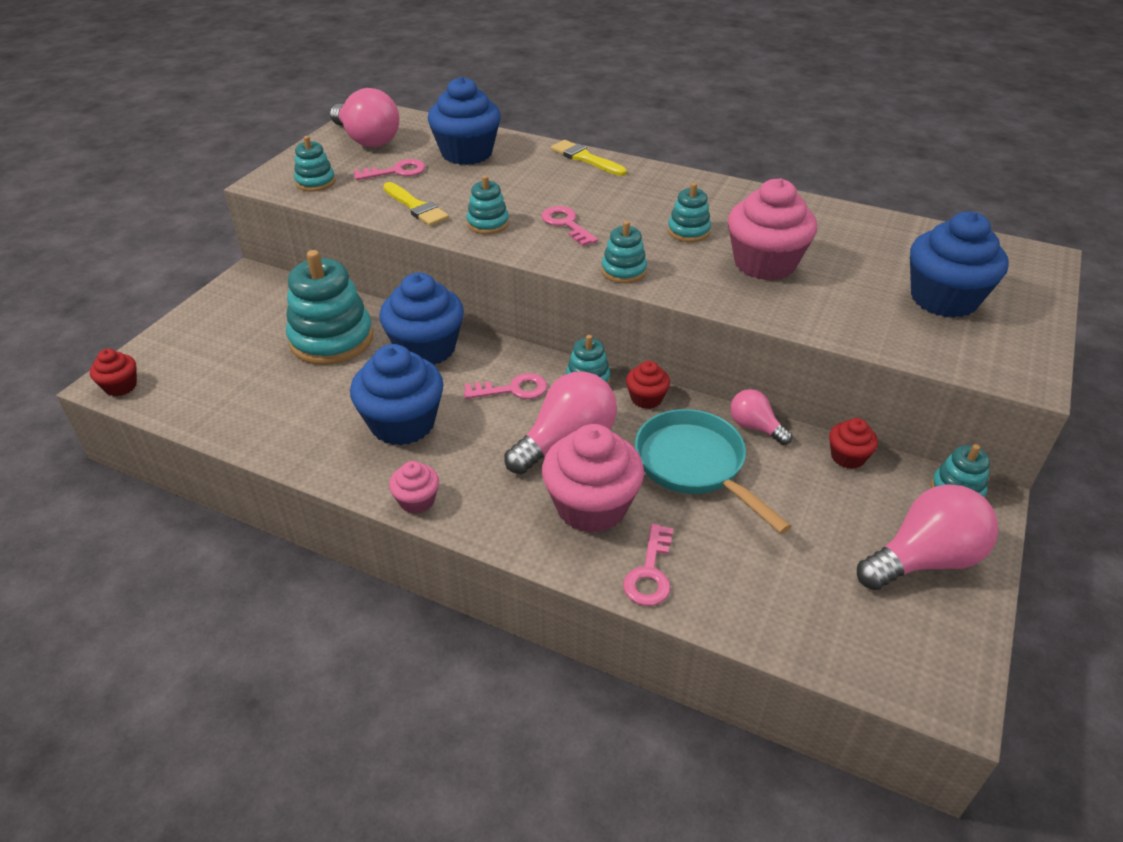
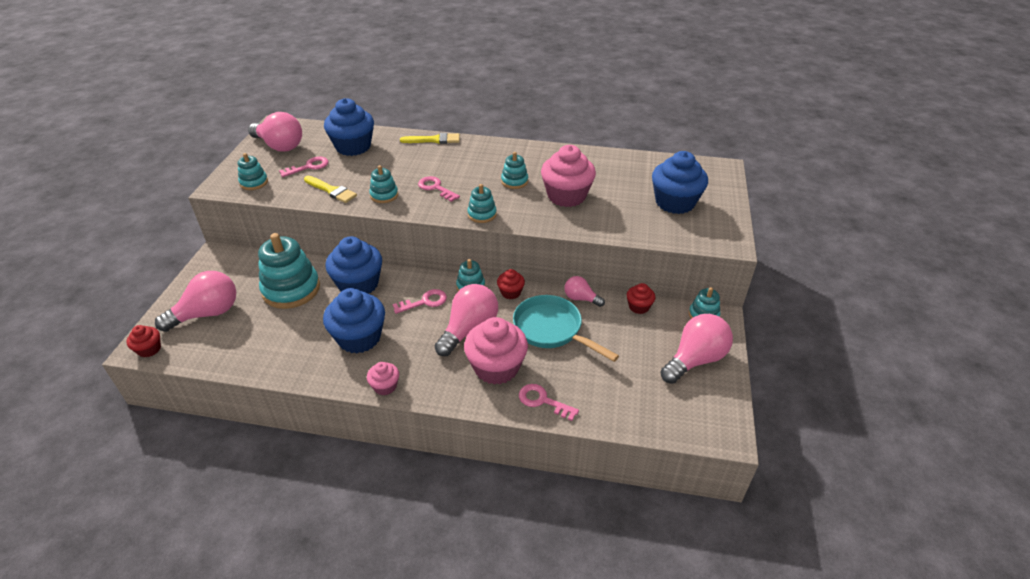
camera: 15 degrees left, 0 degrees up
(211, 353) = (207, 313): none -> pink light bulb
(585, 158) = (434, 140): yellow brush -> yellow brush turned 150 degrees clockwise
(650, 573) = (543, 401): pink key -> pink key turned 120 degrees clockwise

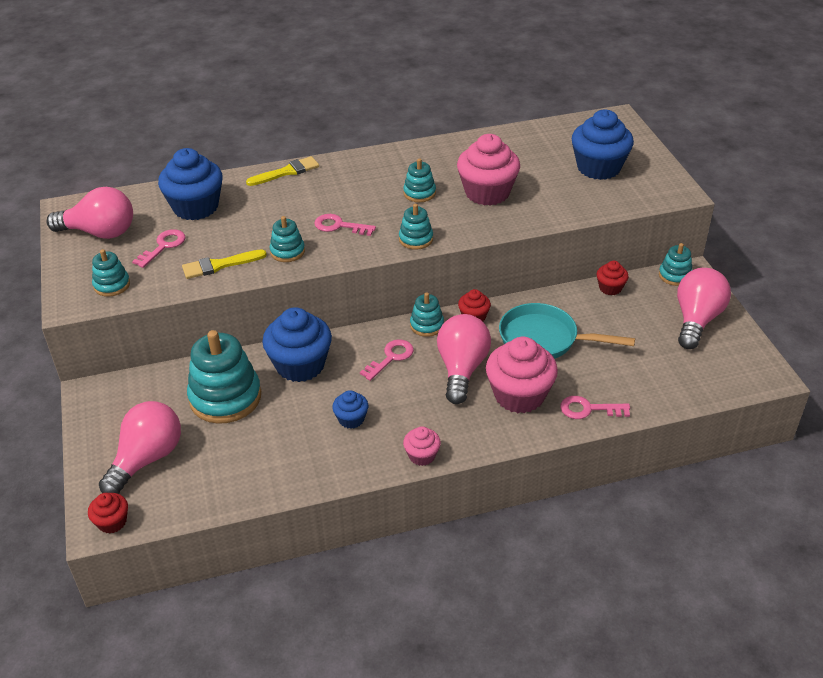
camera: 25 degrees left, 0 degrees up
(331, 190) = (219, 265): yellow brush -> yellow brush turned 150 degrees clockwise
(359, 338) = (351, 419): blue cupcake -> blue cupcake, size x0.50
(581, 298) = (549, 299): pink light bulb -> none

